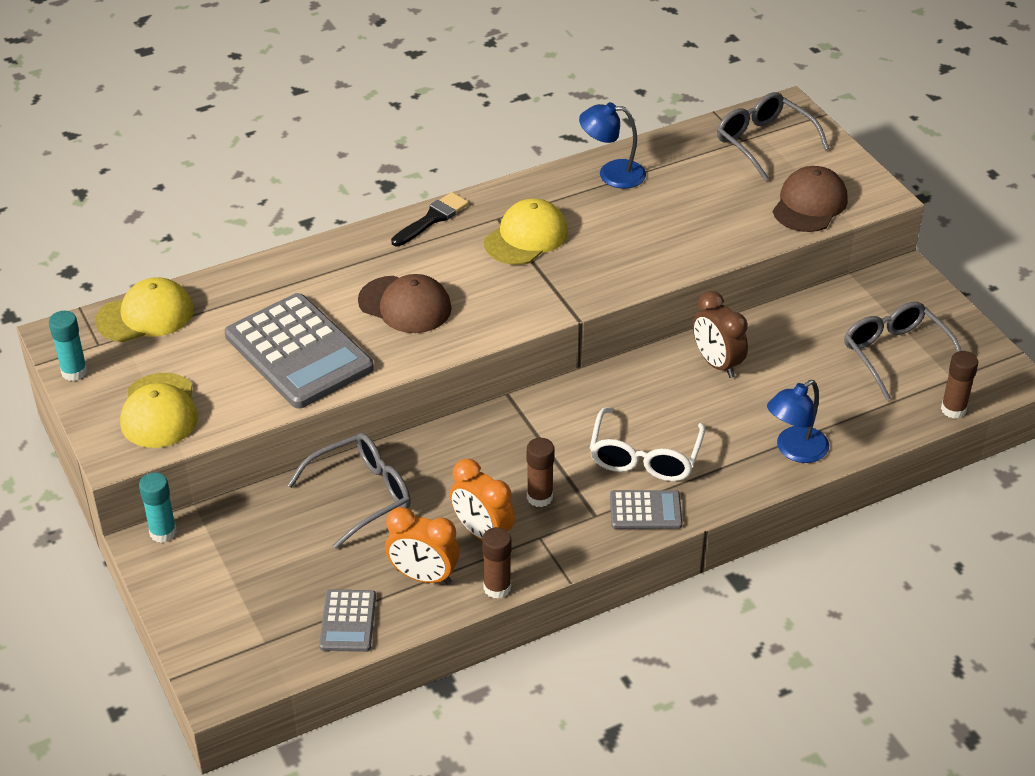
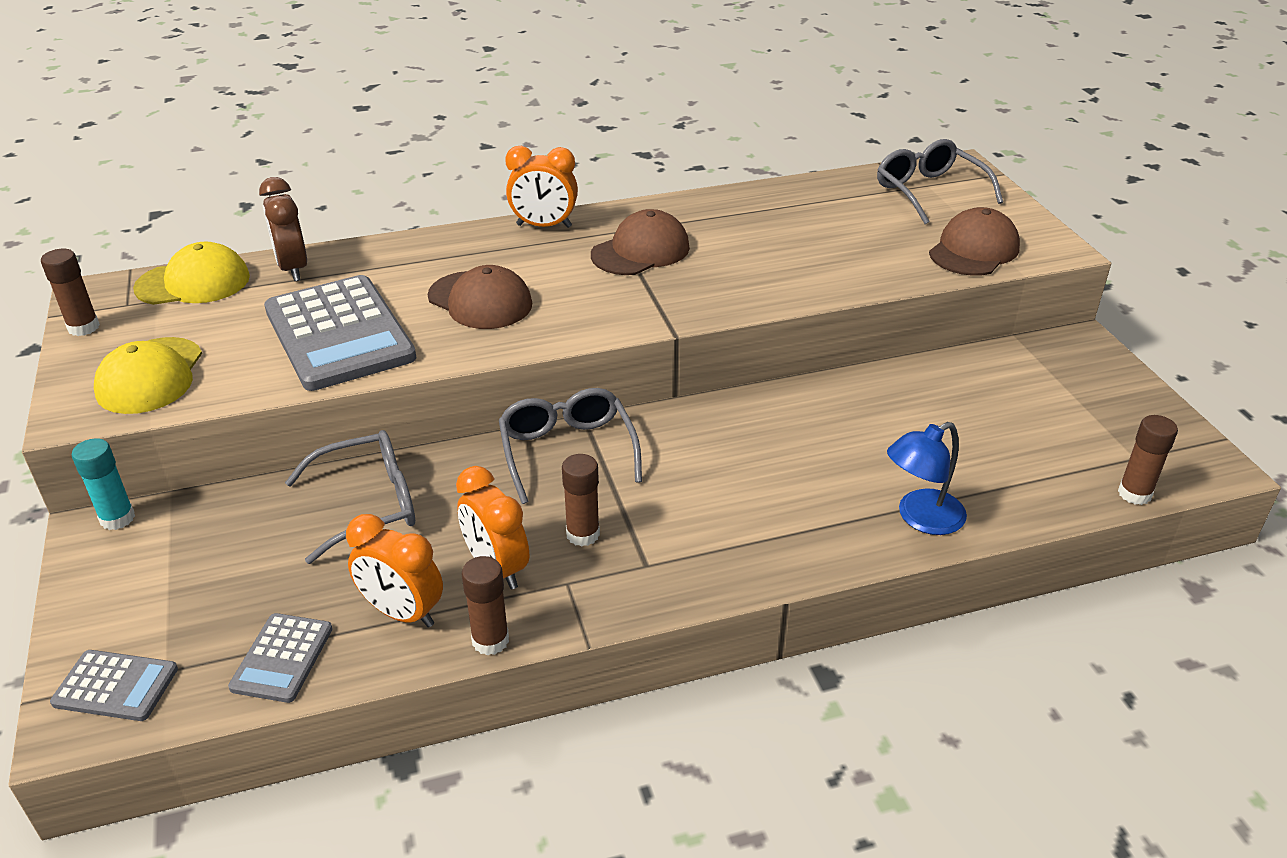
camera: 10 degrees right, 5 degrees down
(74, 372) = (83, 327): turquoise glue stick -> brown glue stick
(432, 219) = (544, 226): black brush -> orange clock
(526, 237) = (640, 251): yellow cap -> brown cap
(612, 174) = (753, 204): blue lamp -> none
(645, 456) = (727, 503): white glasses -> none
(645, 510) = (712, 567): grey calculator -> grey calculator (116, 686)
(717, 364) = (839, 410): brown clock -> brown clock (293, 268)
(896, 355) = (1063, 424): grey glasses -> grey glasses (567, 452)

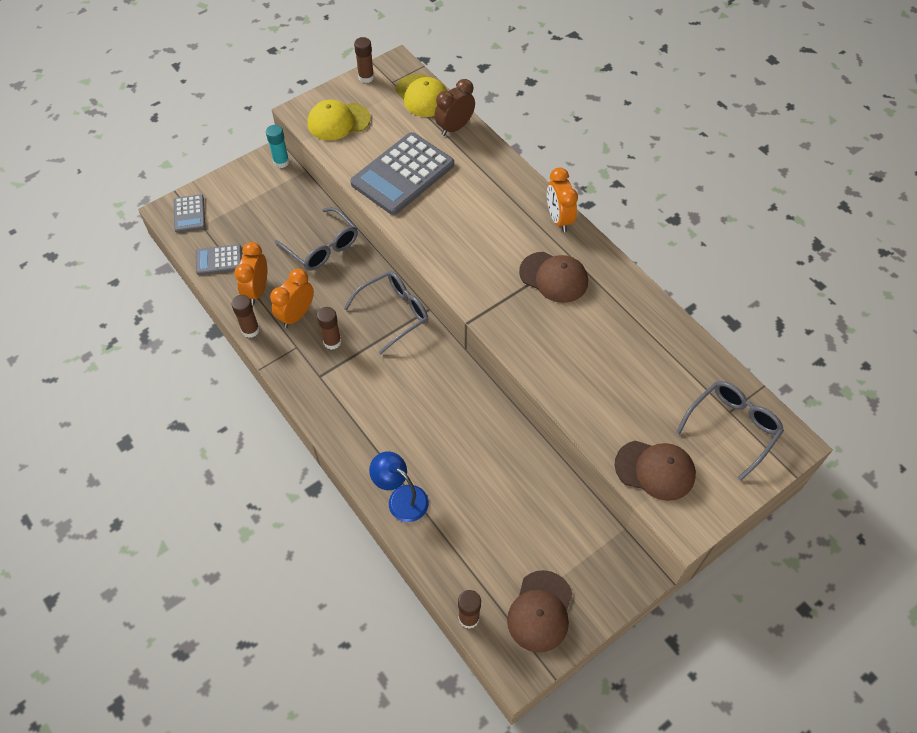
camera: 70 degrees right, 20 degrees up
(480, 301) = (461, 220): brown cap -> brown cap (540, 611)

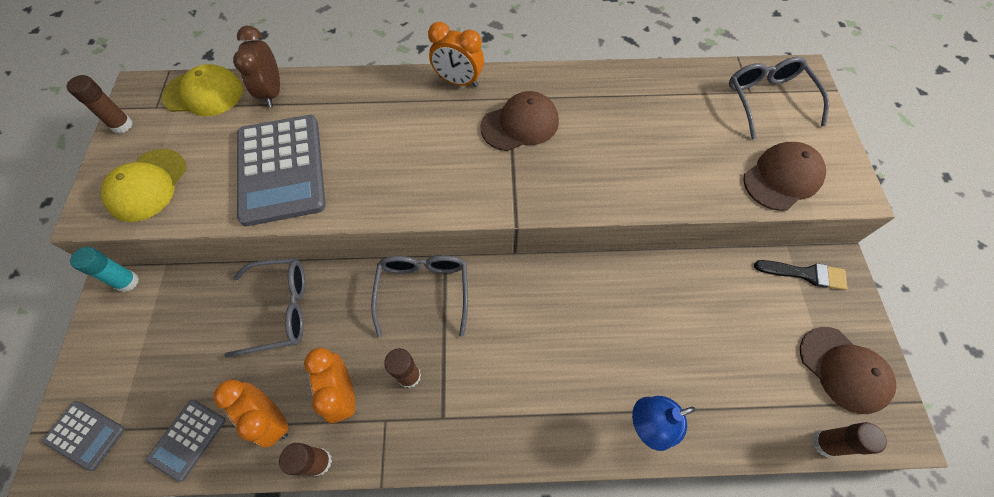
camera: 55 degrees left, 5 degrees up
(607, 552) = (805, 274): none -> black brush

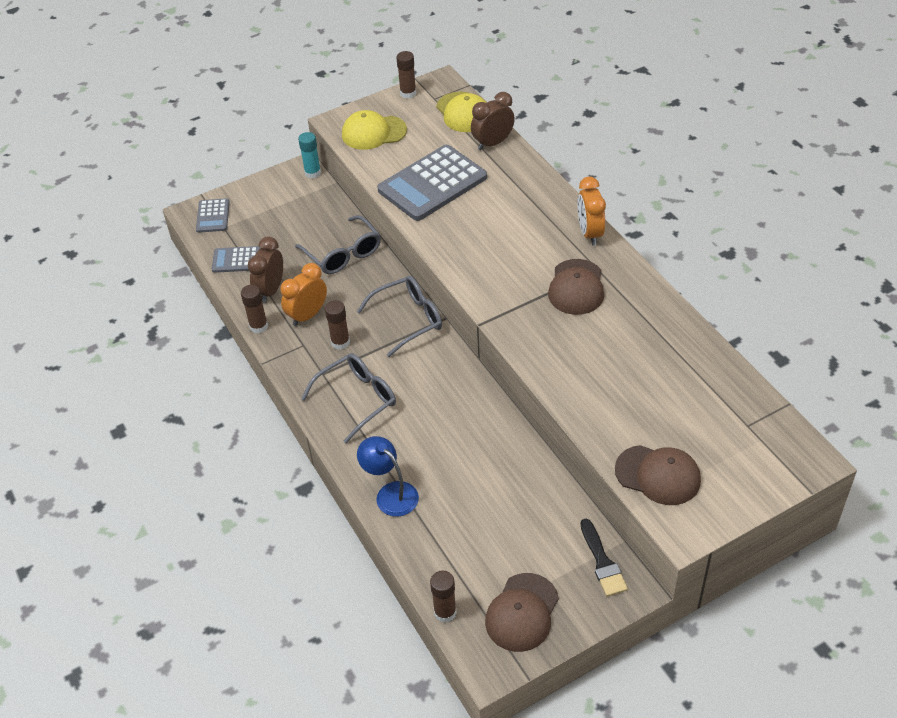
camera: 65 degrees right, 15 degrees down
(272, 419) = (270, 290): orange clock -> brown clock
(520, 124) = (576, 287): brown cap -> brown cap turned 60 degrees clockwise
(768, 100) = (748, 441): grey glasses -> grey glasses (357, 399)

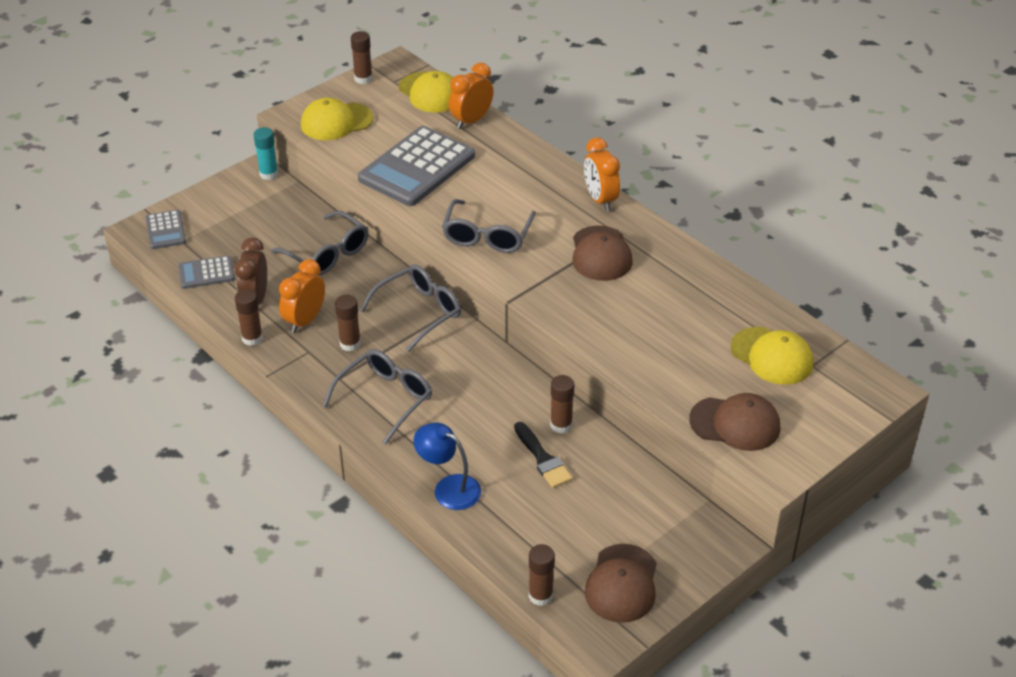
camera: 15 degrees left, 5 degrees down
(478, 257) = (487, 235): none -> grey glasses
(493, 143) = (471, 121): brown clock -> orange clock
(506, 447) = (561, 425): none -> brown glue stick
(602, 562) = (692, 523): black brush -> black brush (543, 459)
(711, 411) = (772, 356): none -> yellow cap

